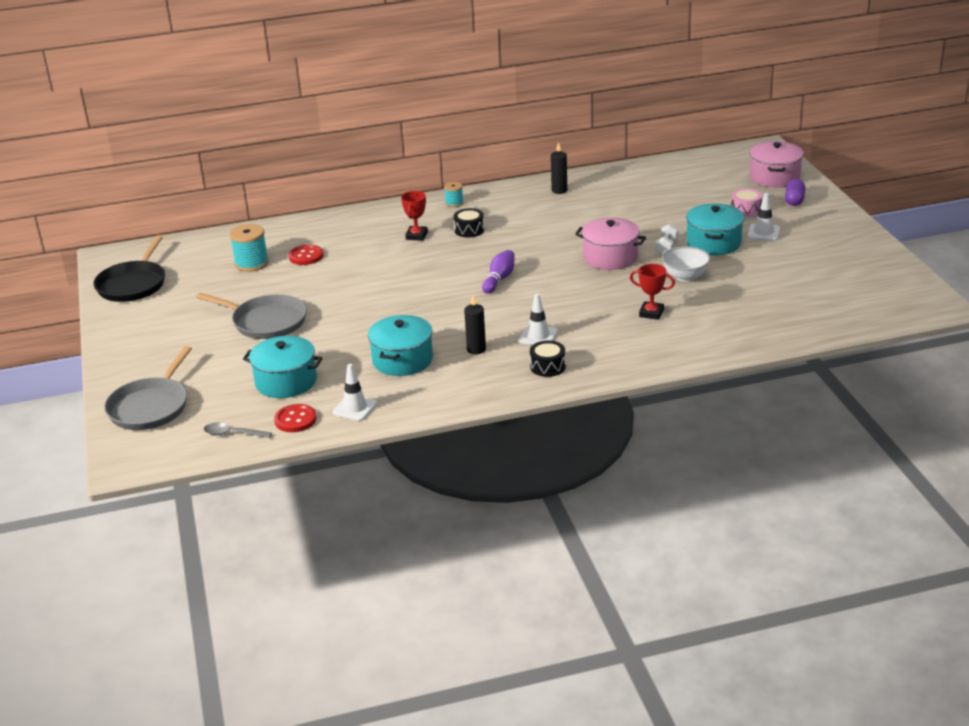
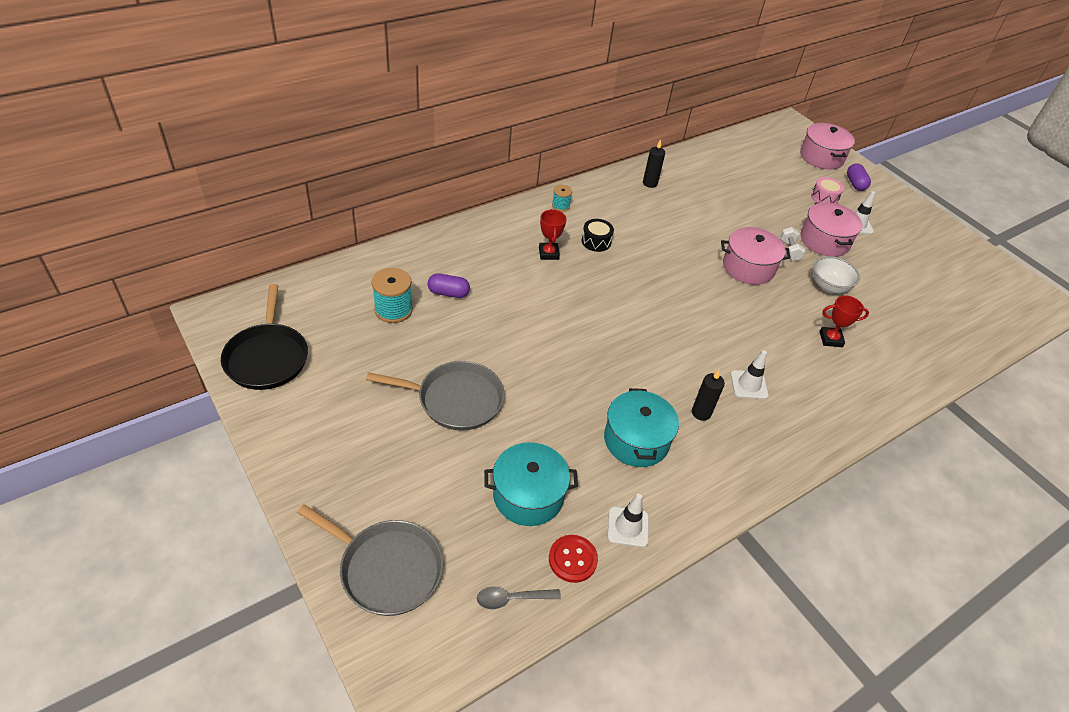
camera: 25 degrees left, 15 degrees up
(150, 407) = (387, 568): grey pan -> grey pan turned 60 degrees counterclockwise
(306, 256) = (448, 293): red button -> purple capsule
(499, 279) = (664, 307): purple bowling pin -> none
(547, 367) = (784, 429): black drum -> none
(713, 243) = (824, 241): turquoise pot -> pink pot

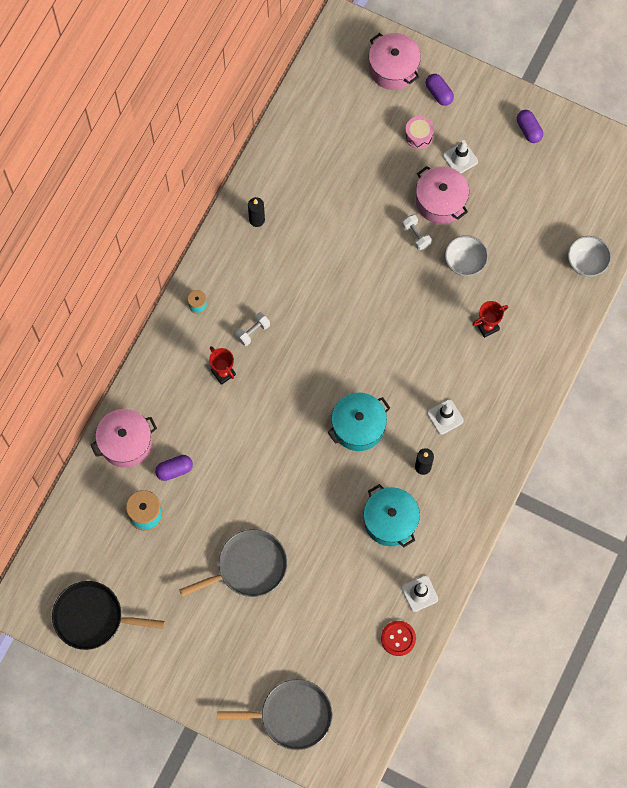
camera: 25 degrees left, 25 degrees up
(267, 357) = (92, 617): black pan -> black pan turned 135 degrees clockwise
(512, 599) = (377, 687): grey spoon -> none
(528, 495) = (344, 611): turquoise pot -> turquoise pot (358, 426)
(596, 241) = (253, 332): black drum -> white dumbbell
(748, 267) = (391, 281): pink pot -> pink pot (126, 443)
(931, 235) = (528, 130): none -> purple capsule
(959, 341) = (586, 263): none -> white bowl

